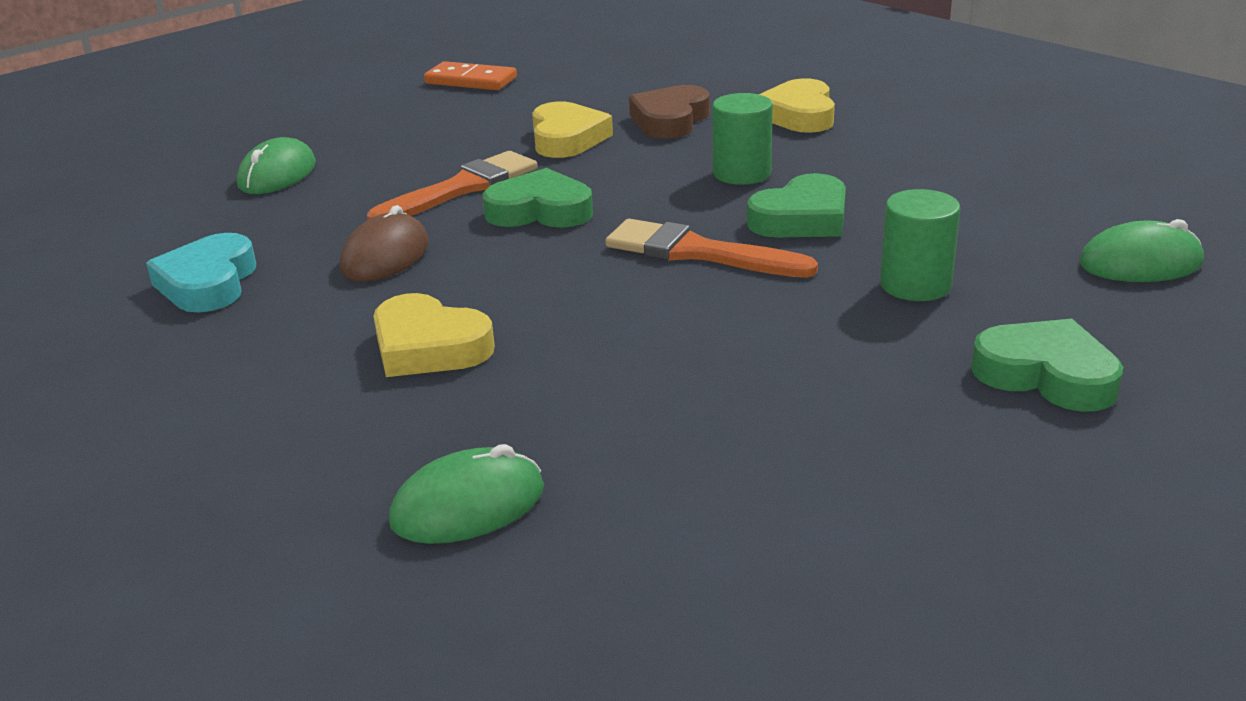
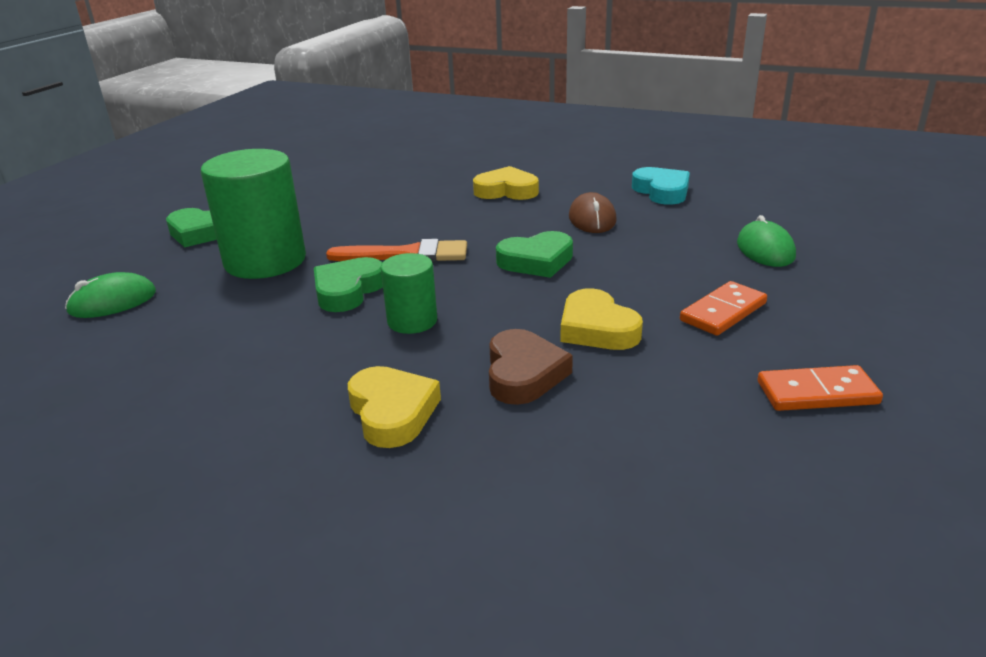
camera: 155 degrees right, 0 degrees up
(436, 131) = (723, 312): none -> orange domino
(462, 188) = (614, 266): orange brush -> none
(468, 505) = (431, 160): green mouse -> none
(915, 285) = (265, 261): green cylinder -> green cylinder, size x1.88

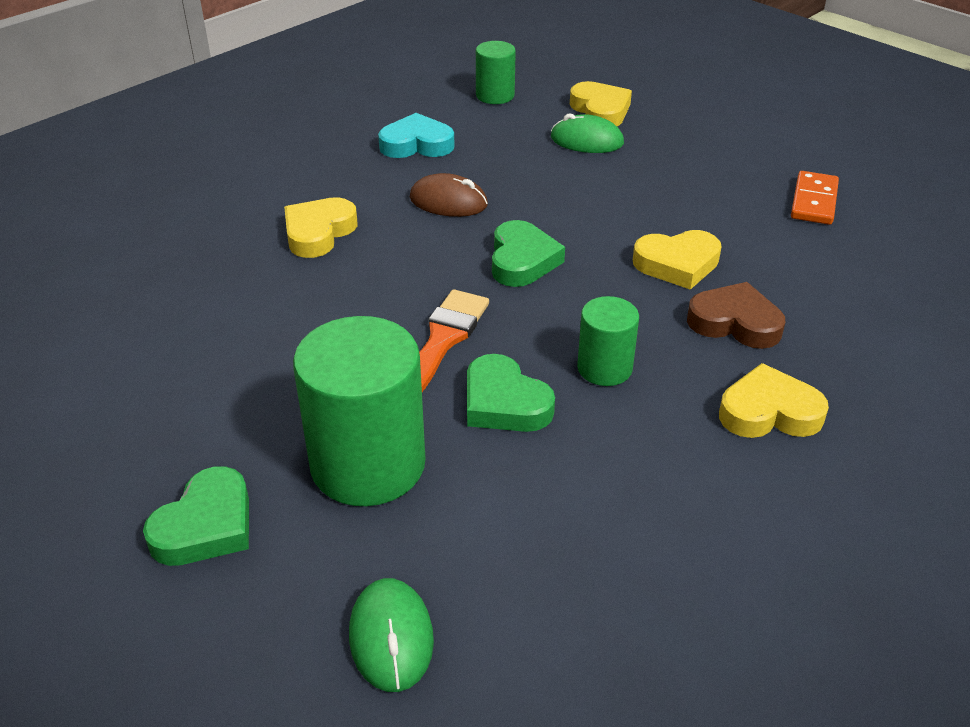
camera: 70 degrees left, 10 degrees up
(723, 312) = (682, 197): orange domino -> none
(785, 200) = (495, 95): none -> green cylinder
(833, 245) = (600, 110): none -> yellow heart

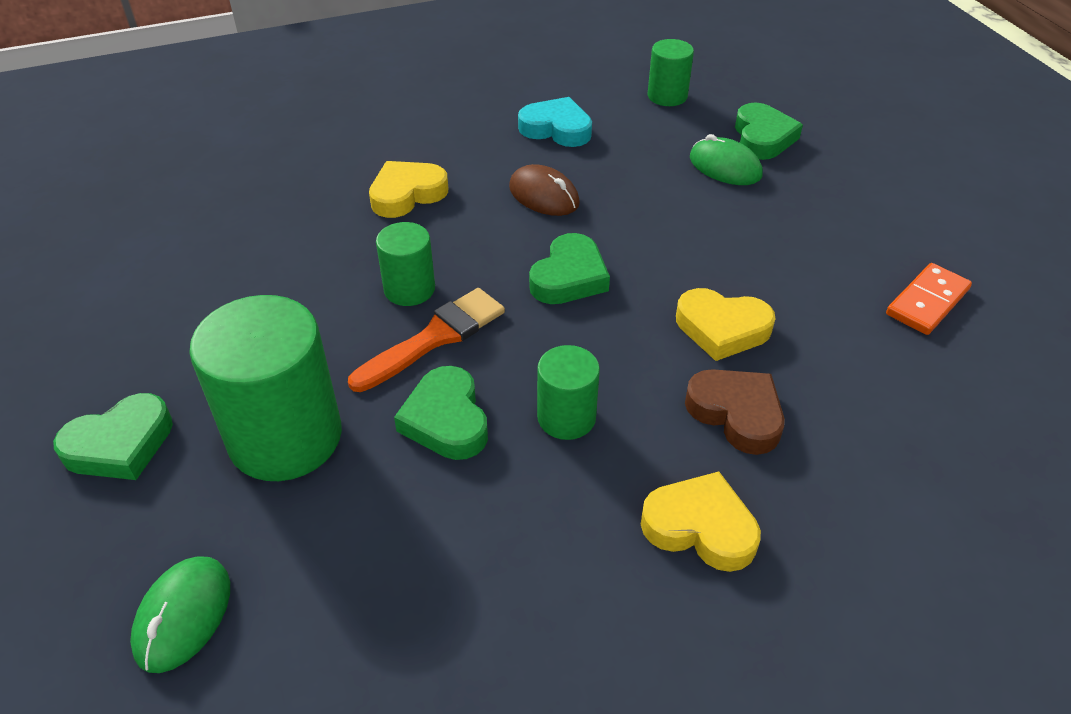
camera: 25 degrees right, 5 degrees up
(386, 310) = (409, 289): none -> green cylinder
(600, 110) = (762, 138): yellow heart -> green heart

